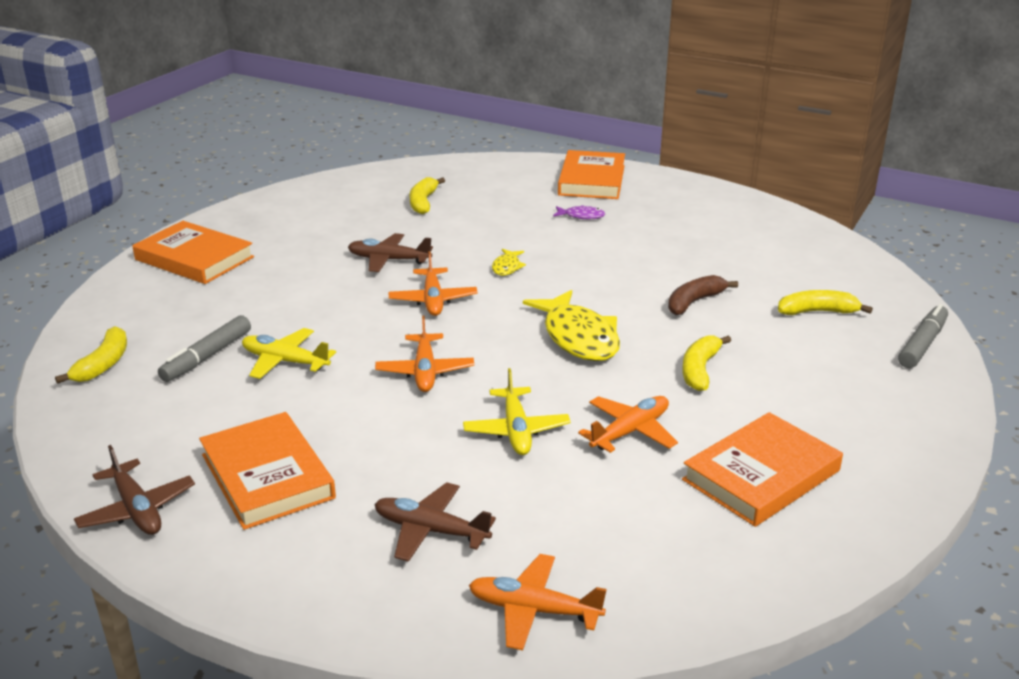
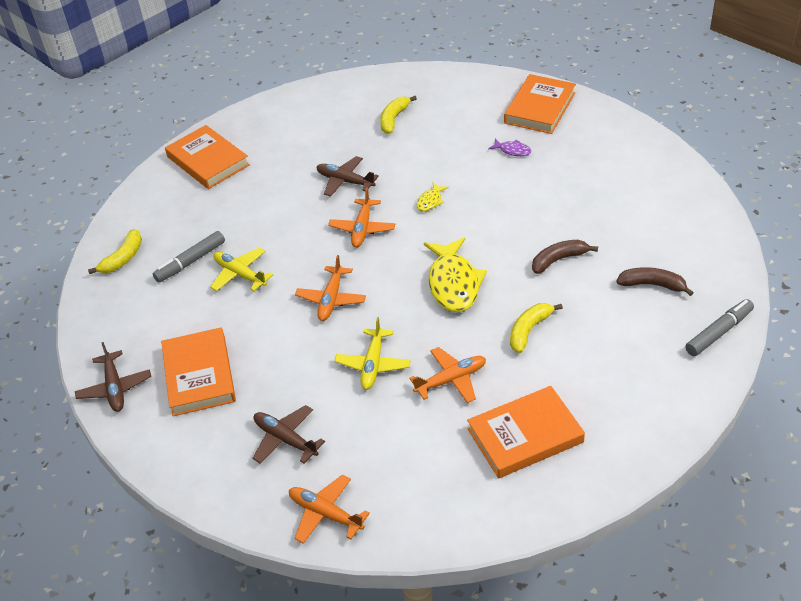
camera: 20 degrees right, 15 degrees up
(817, 312) = (652, 285): yellow banana -> brown banana

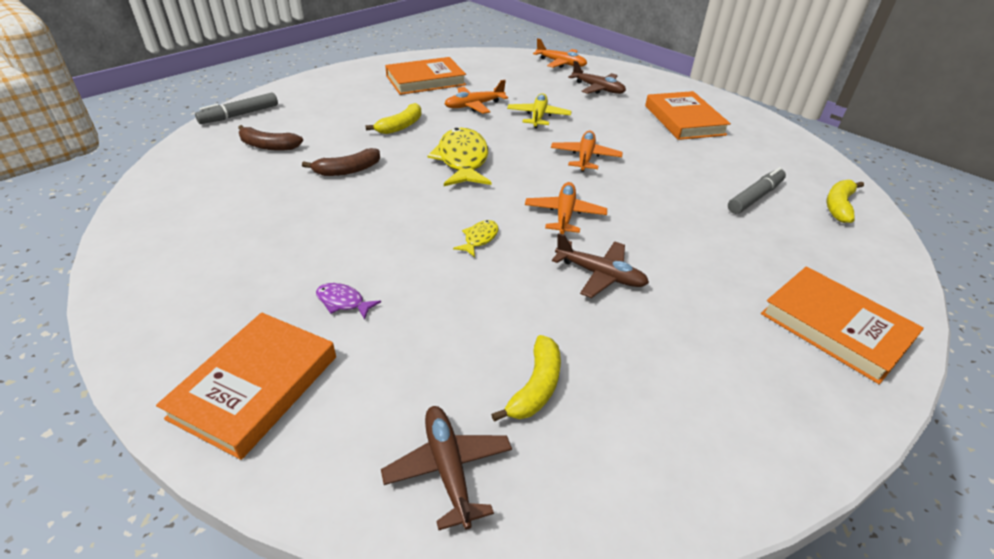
camera: 175 degrees right, 5 degrees down
(115, 388) = (750, 118): brown plane -> brown plane (448, 468)
(240, 274) = (690, 182): yellow plane -> none

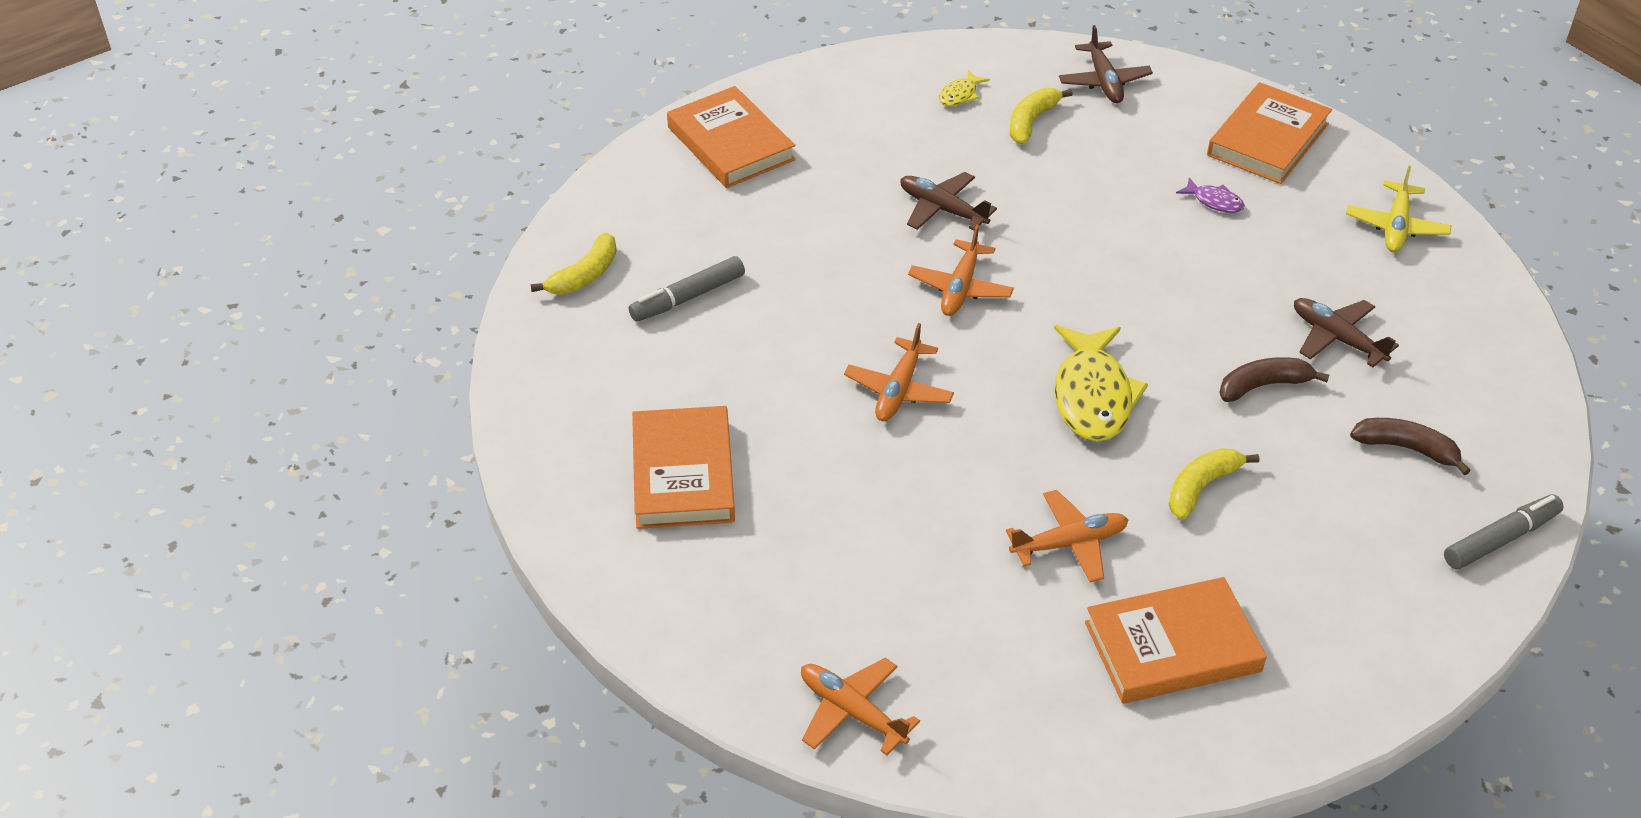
camera: 170 degrees left, 5 degrees up
(479, 239) = (1073, 261): yellow fish -> yellow fish (960, 95)
(538, 116) = (951, 501): yellow plane -> yellow plane (1396, 227)
(598, 89) = (803, 591): brown plane -> brown plane (1336, 338)

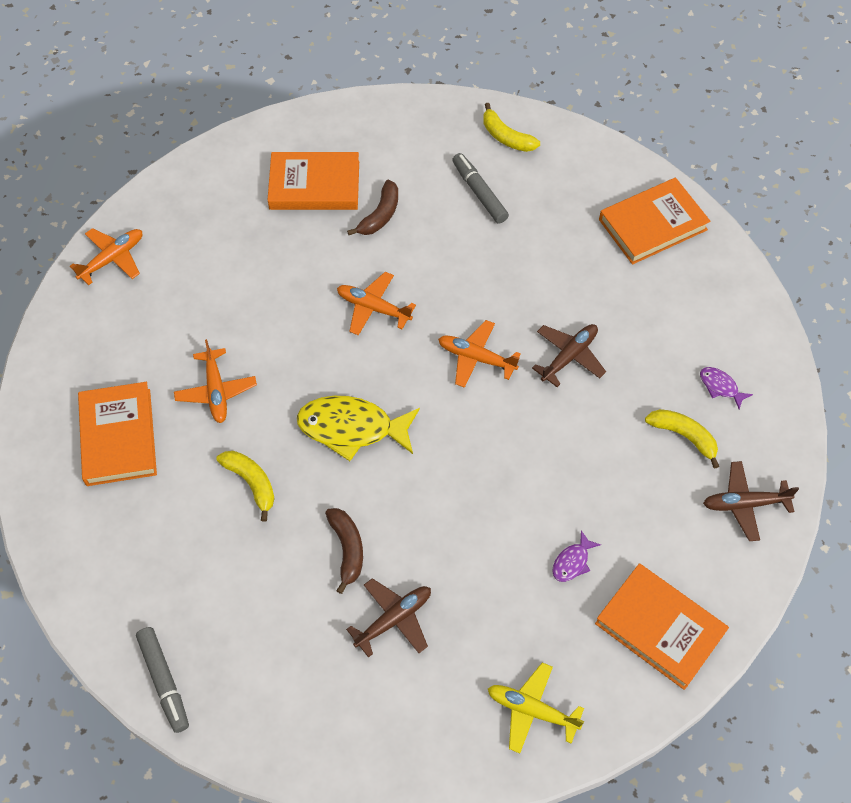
camera: 95 degrees right, 15 degrees up
(960, 95) = (720, 387): yellow fish -> purple fish
(1406, 448) = (266, 639): brown banana -> brown banana (380, 215)

